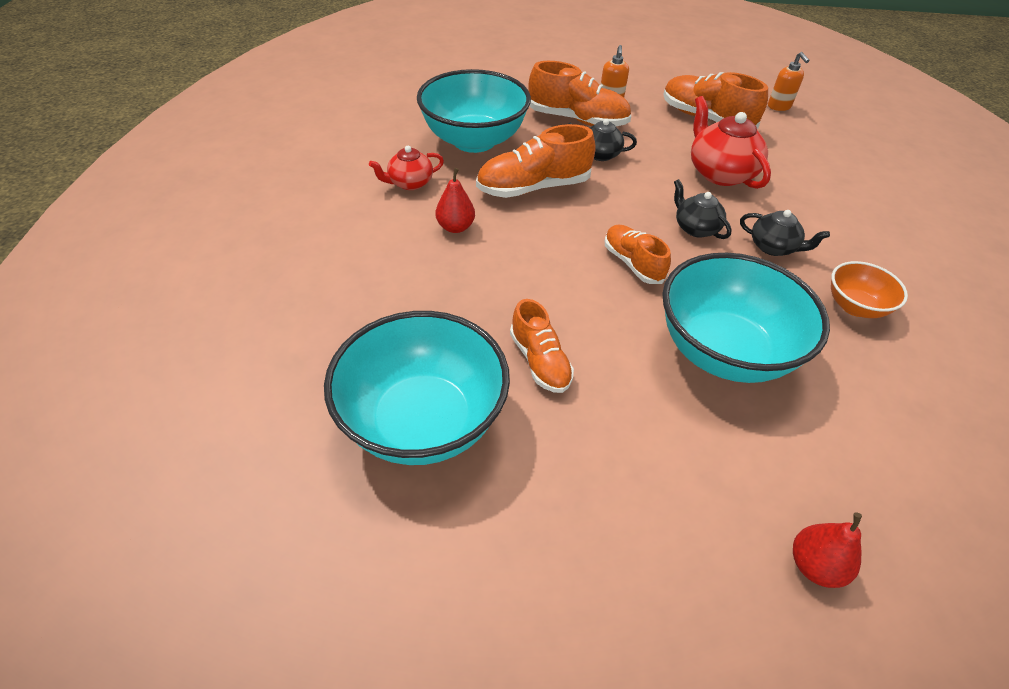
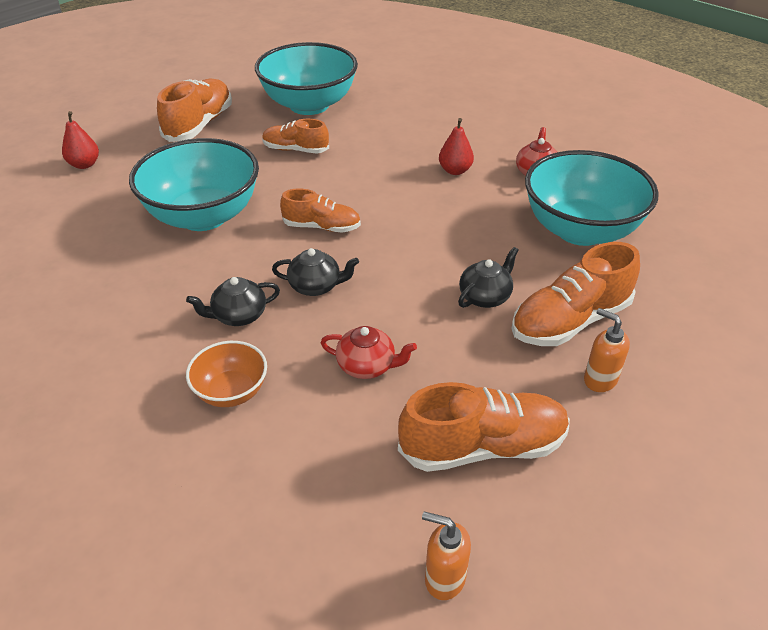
camera: 130 degrees right, 5 degrees down
(533, 188) = (468, 228): orange shoe -> orange shoe (199, 125)
(720, 173) = (367, 366): red teapot -> red teapot, size x0.60
(855, 307) = (134, 308): orange bowl -> orange bowl (231, 391)

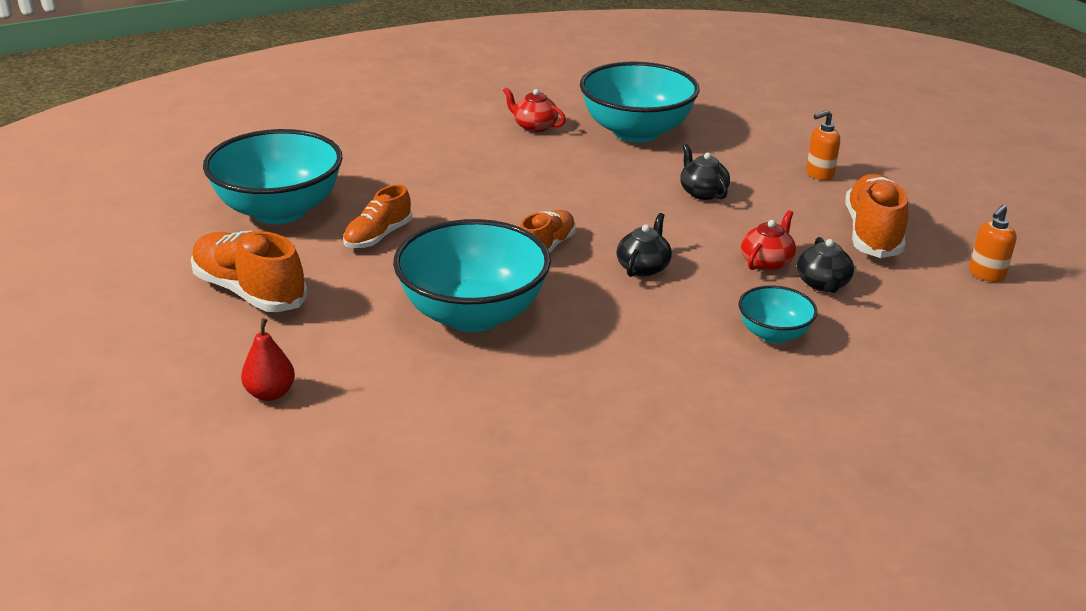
camera: 70 degrees left, 10 degrees down
(231, 391) = (773, 334): orange bowl -> turquoise bowl
(238, 315) = (666, 316): black teapot -> black teapot (822, 284)
(455, 170) = (499, 161): red pear -> none
(570, 321) = (750, 167): orange shoe -> none

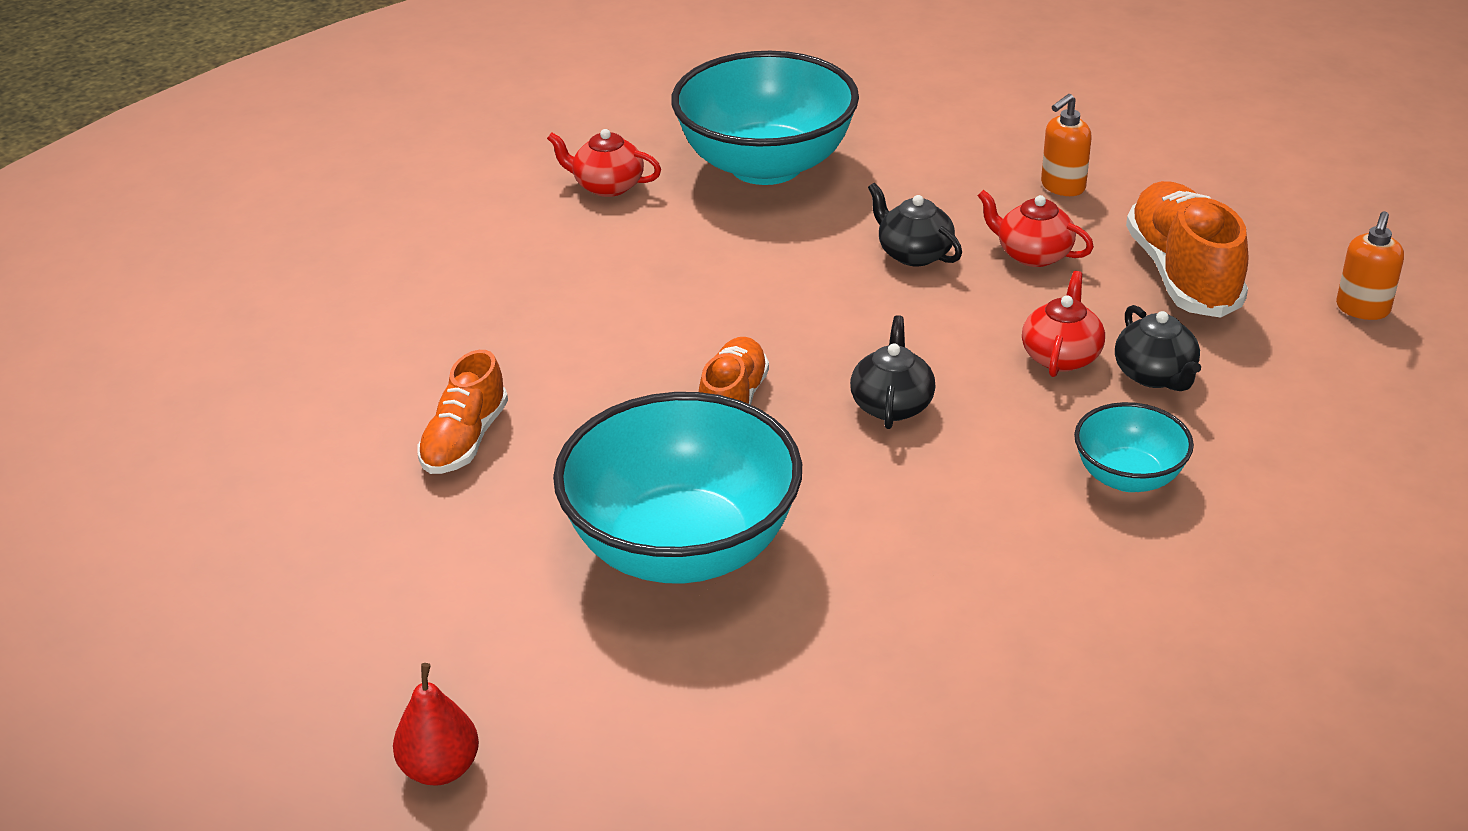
camera: 15 degrees left, 5 degrees up
(249, 291) = (310, 590): orange shoe -> none
(279, 211) = (280, 427): turquoise bowl -> none
(779, 206) = (1032, 254): none -> red teapot

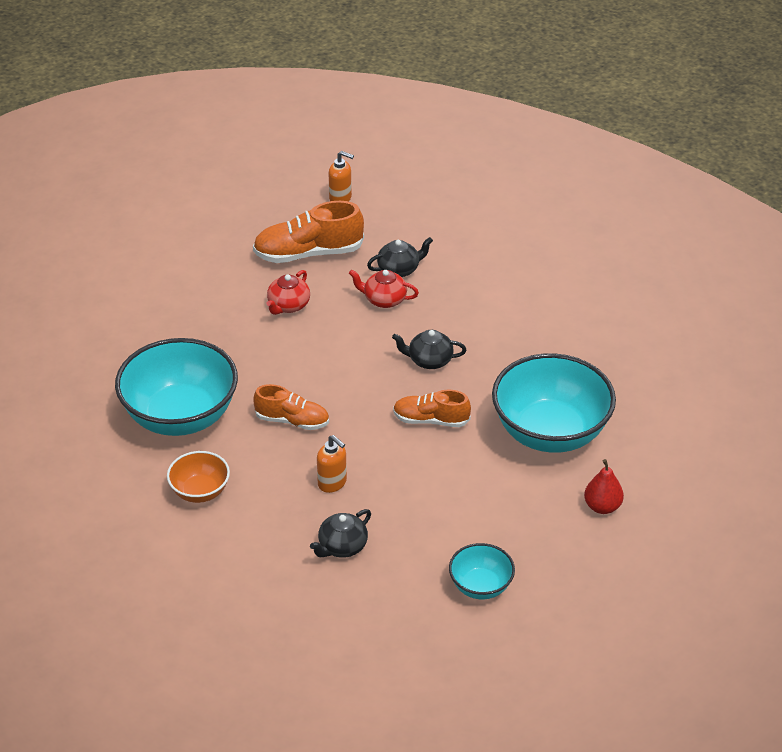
camera: 95 degrees left, 5 degrees up
(440, 768) = (710, 503): red pear -> red pear (602, 506)
(465, 440) = (474, 527): orange shoe -> orange shoe (292, 421)
(607, 186) = (200, 491): red teapot -> orange bowl
(913, 253) = (286, 351): black teapot -> black teapot (342, 546)
(1062, 187) = (216, 291): orange soap dispenser -> orange soap dispenser (332, 483)
(1128, 477) = (479, 283): turquoise bowl -> turquoise bowl (480, 586)

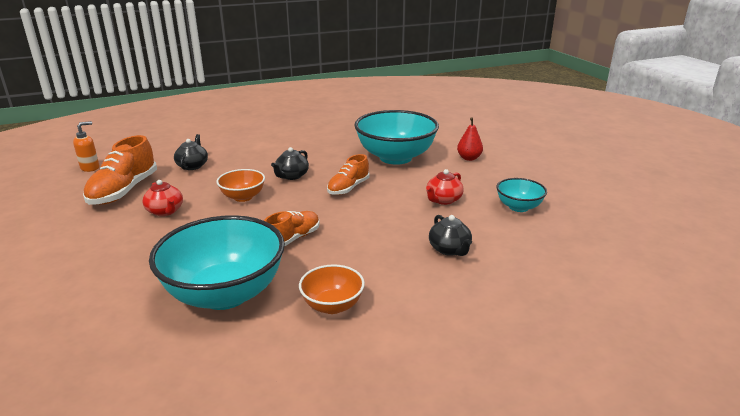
camera: 65 degrees left, 15 degrees down
(332, 483) = (378, 238): orange soap dispenser -> none
(353, 345) = (243, 197): none -> orange bowl
(384, 300) = (213, 177): red teapot -> red teapot (443, 200)

